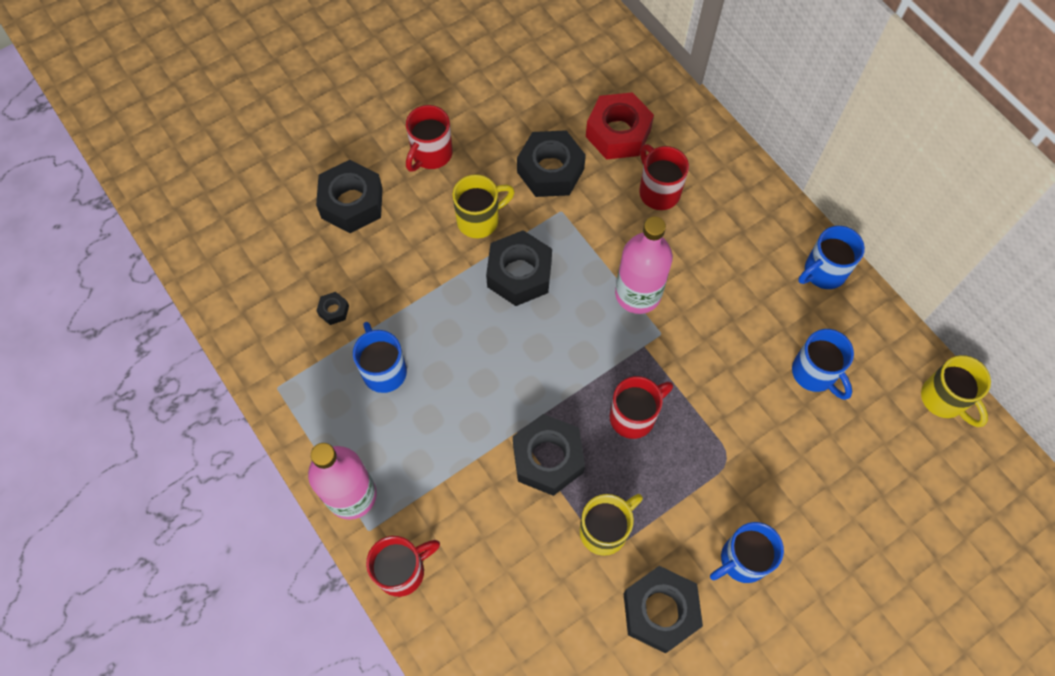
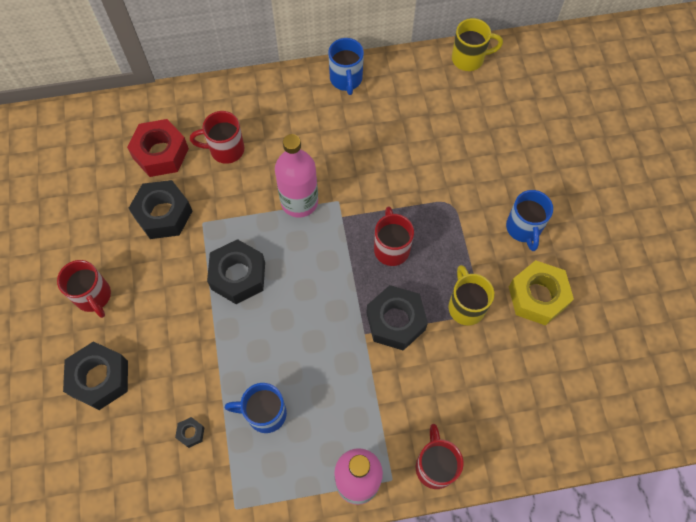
camera: 65 degrees left, 0 degrees up
(479, 220) = (175, 284): yellow mug -> none
(660, 611) = (537, 296): black nut -> yellow nut
(815, 373) = (416, 121): blue mug -> none

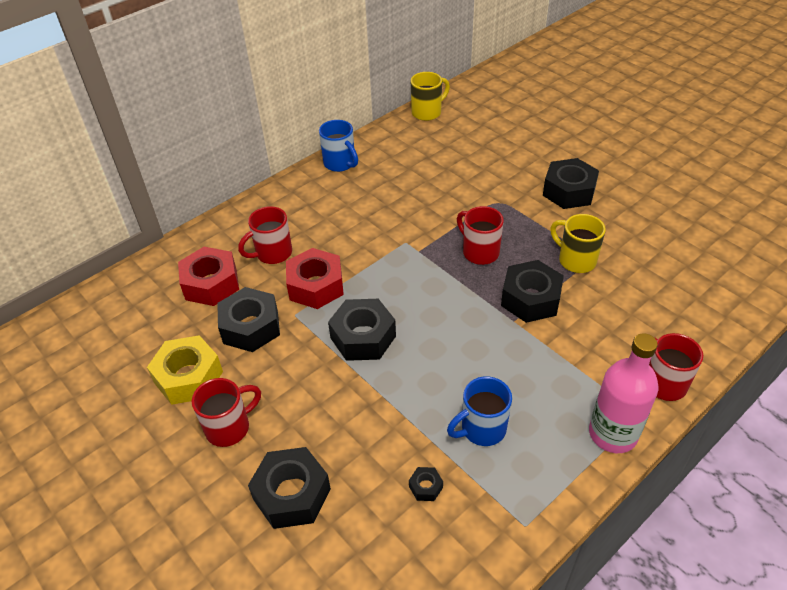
camera: 30 degrees left, 20 degrees down
(93, 296) = (229, 427): red mug -> red mug turned 60 degrees counterclockwise
(236, 203) = (316, 286): none -> red nut
(299, 201) = (372, 258): pink bottle -> none
(523, 228) = (569, 191): blue mug -> black nut
(537, 296) = (622, 227): yellow nut -> yellow nut (188, 377)

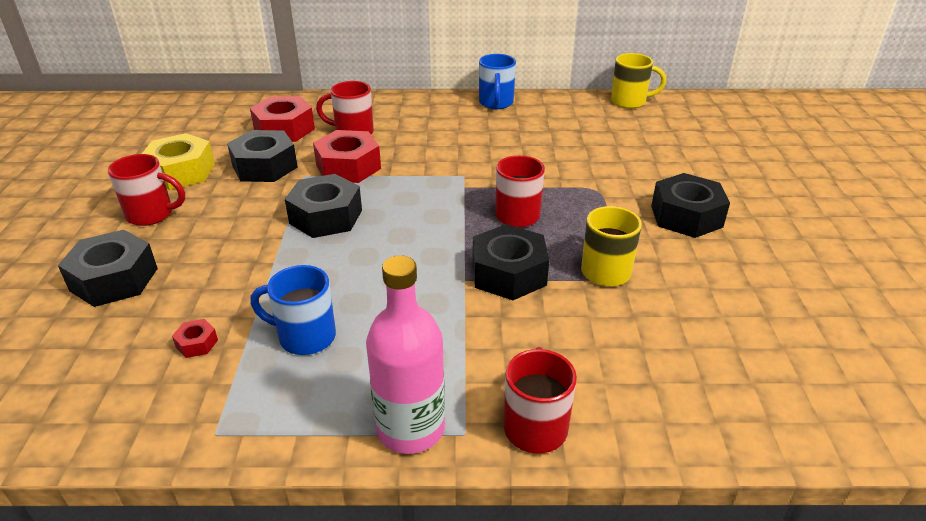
camera: 40 degrees right, 10 degrees down
(426, 487) = (197, 343): black nut -> red nut

